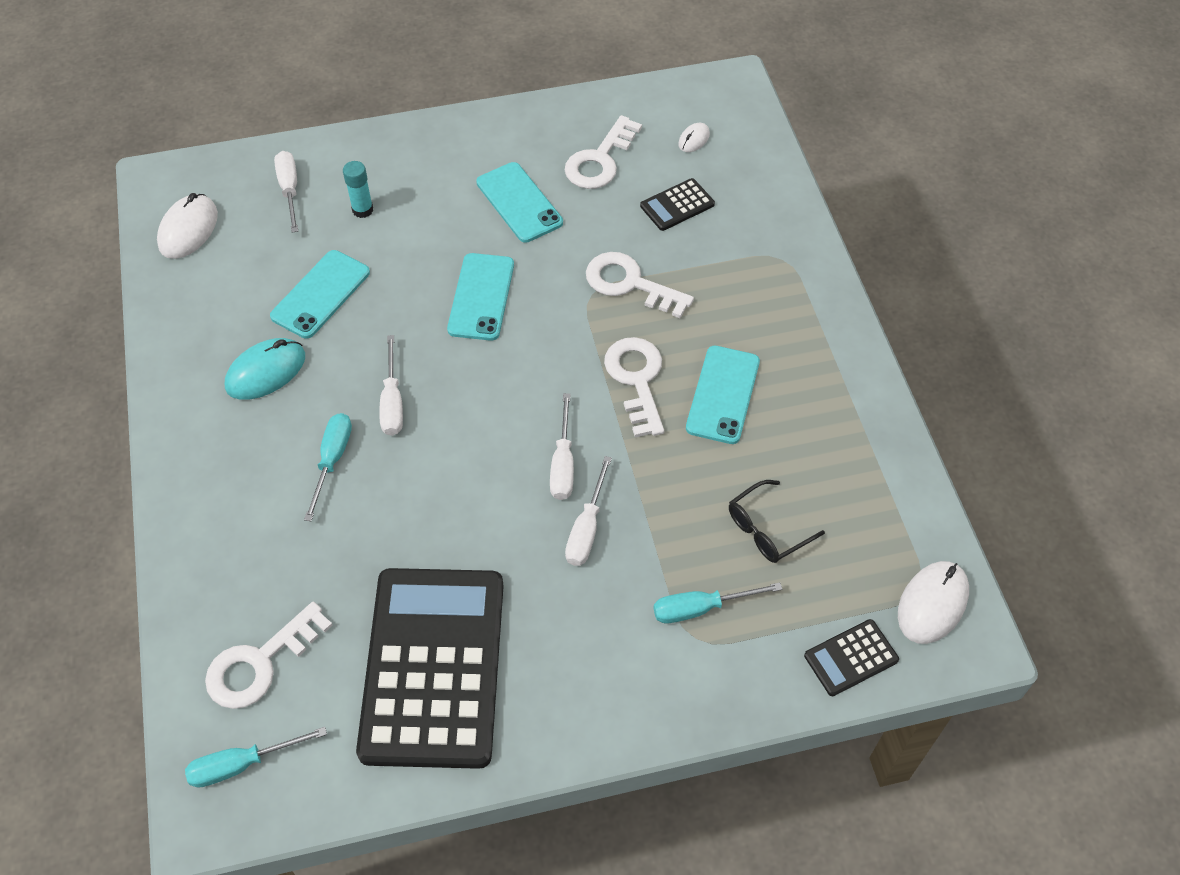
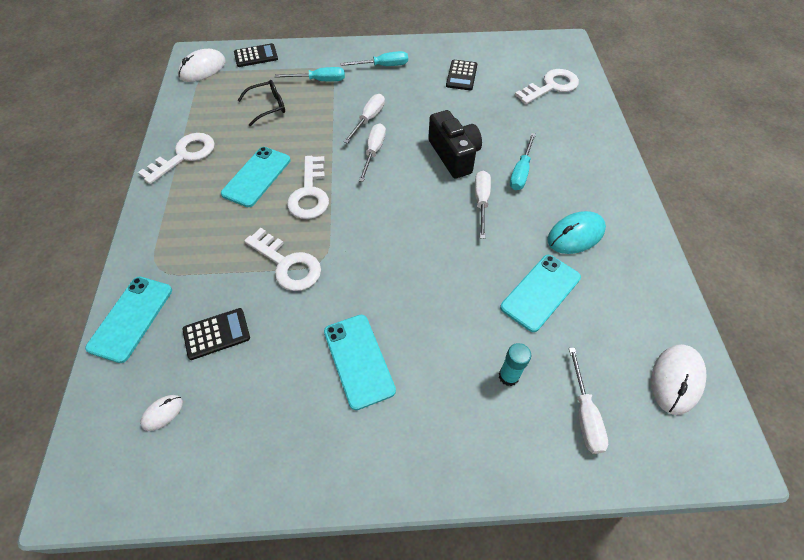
camera: 170 degrees left, 0 degrees up
(242, 764) = (553, 55): turquoise screwdriver -> turquoise screwdriver (383, 66)
(433, 666) = (461, 75): black calculator -> black calculator, size x0.40
(436, 475) = (454, 155): none -> black camera
(481, 297) = (408, 270): turquoise phone -> turquoise phone (131, 318)
(600, 160) = (267, 401): white key -> white key (184, 156)

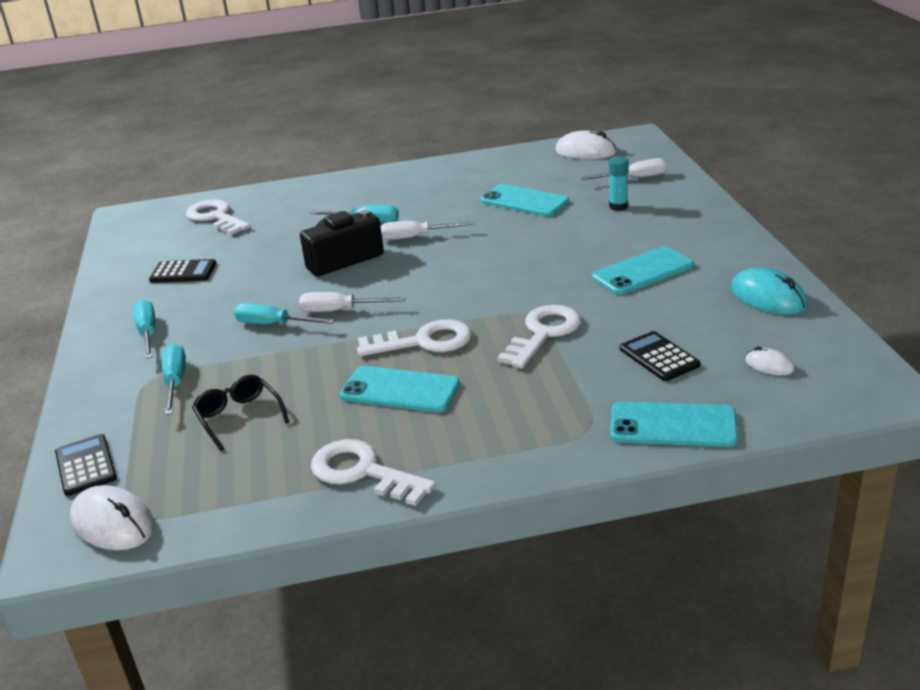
camera: 95 degrees left, 25 degrees down
(368, 119) = (273, 324): white screwdriver -> turquoise screwdriver
(575, 235) = (449, 192): turquoise mouse -> turquoise mouse (768, 297)

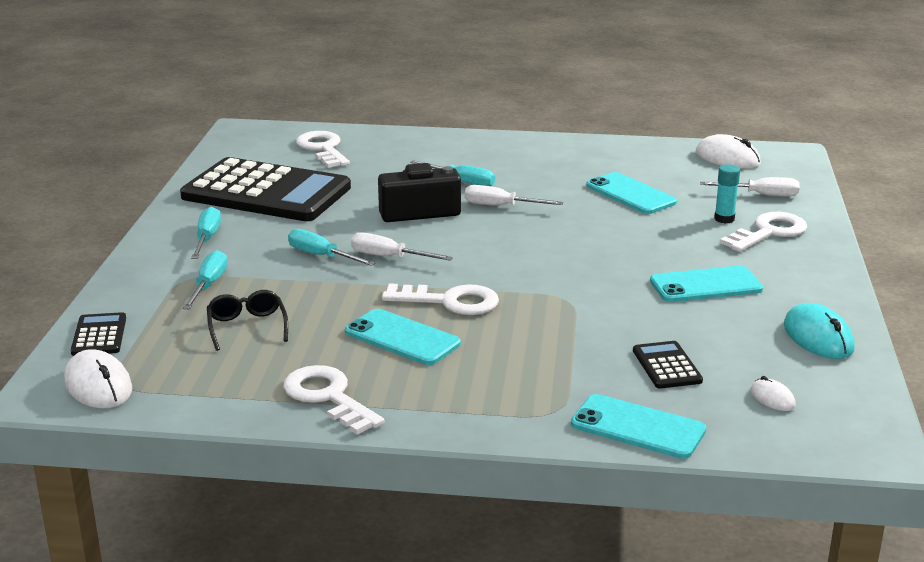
camera: 15 degrees right, 5 degrees down
(183, 272) = (266, 192): black calculator -> black calculator, size x2.48
(543, 333) = (568, 319): white key -> white key (769, 232)

